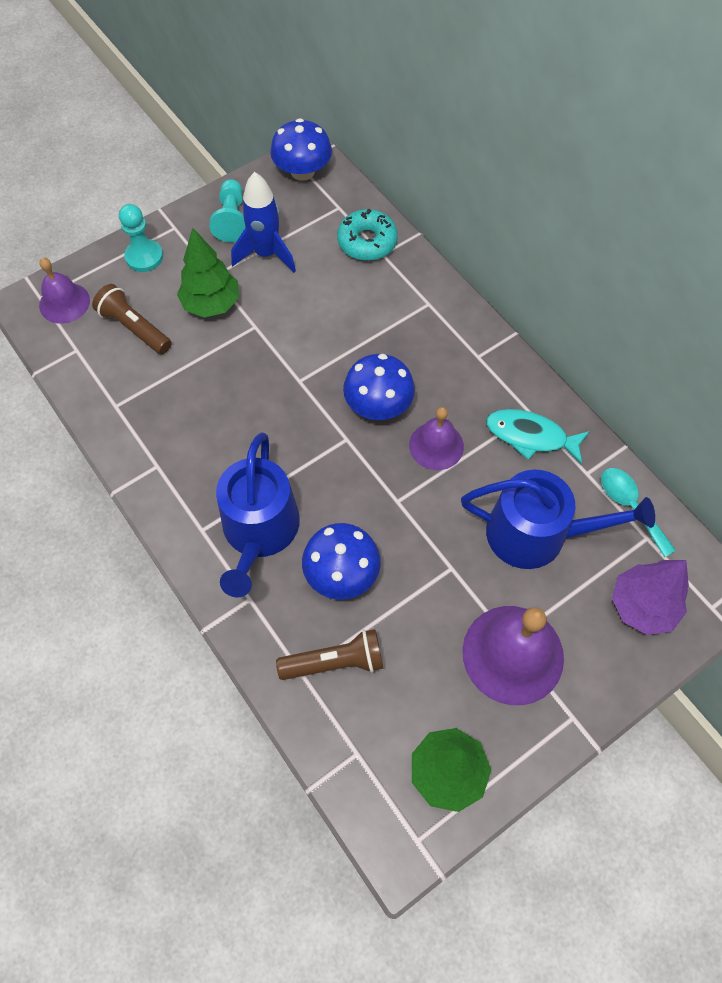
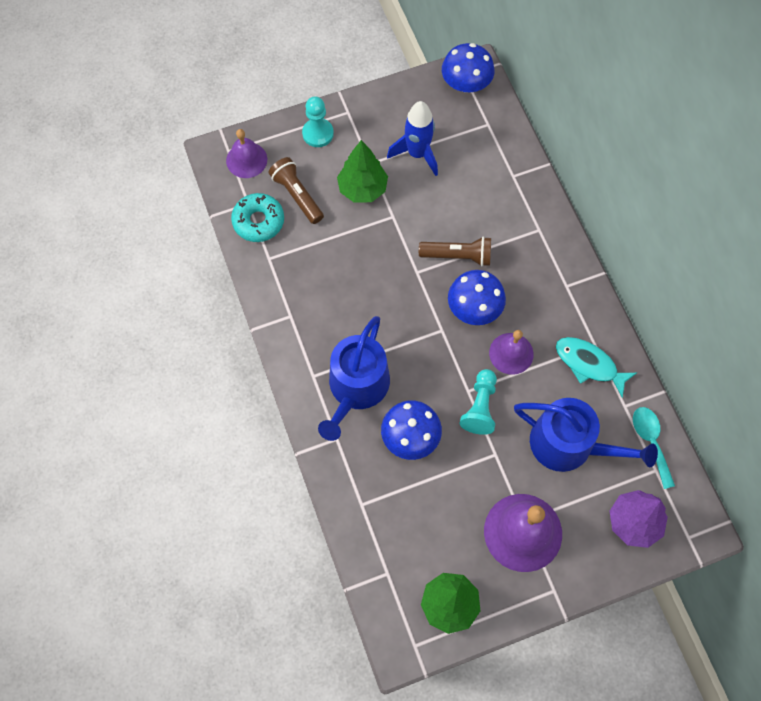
camera: 15 degrees right, 5 degrees up
(232, 219) = (396, 115): turquoise pawn -> turquoise pawn (480, 407)
(334, 662) = (388, 503): brown flashlight -> brown flashlight (457, 256)
(367, 242) = (503, 162): turquoise donut -> turquoise donut (258, 221)

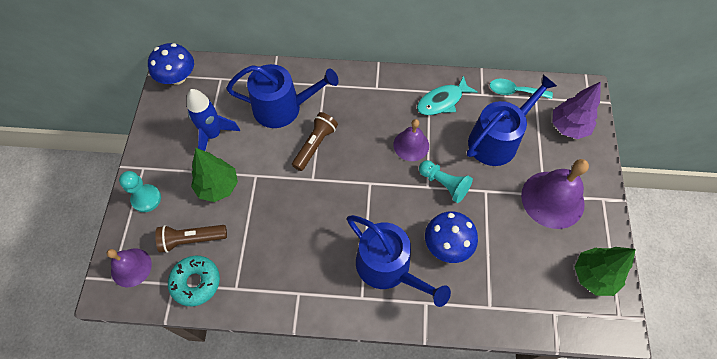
camera: 65 degrees left, 5 degrees down
(474, 308) = (363, 153): blue mushroom -> none
(486, 203) = (283, 108): none -> blue watering can

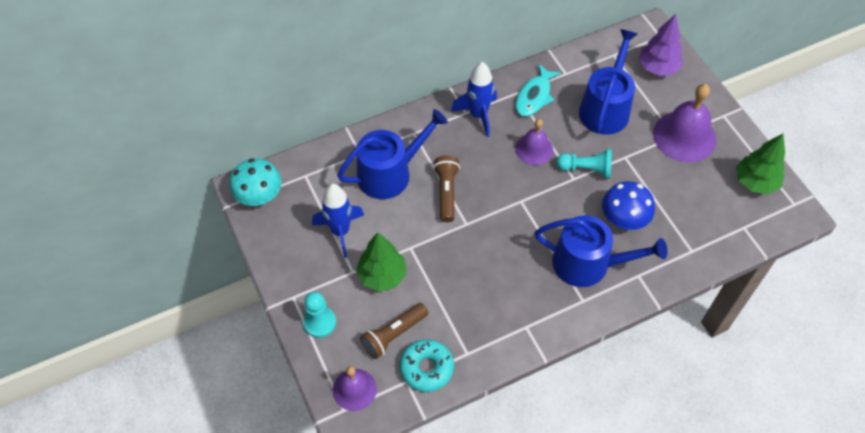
camera: 30 degrees left, 5 degrees down
(177, 77) = (259, 195): blue mushroom -> turquoise mushroom
(385, 95) = (478, 115): none -> blue rocket
(514, 91) = (592, 57): turquoise spoon -> none

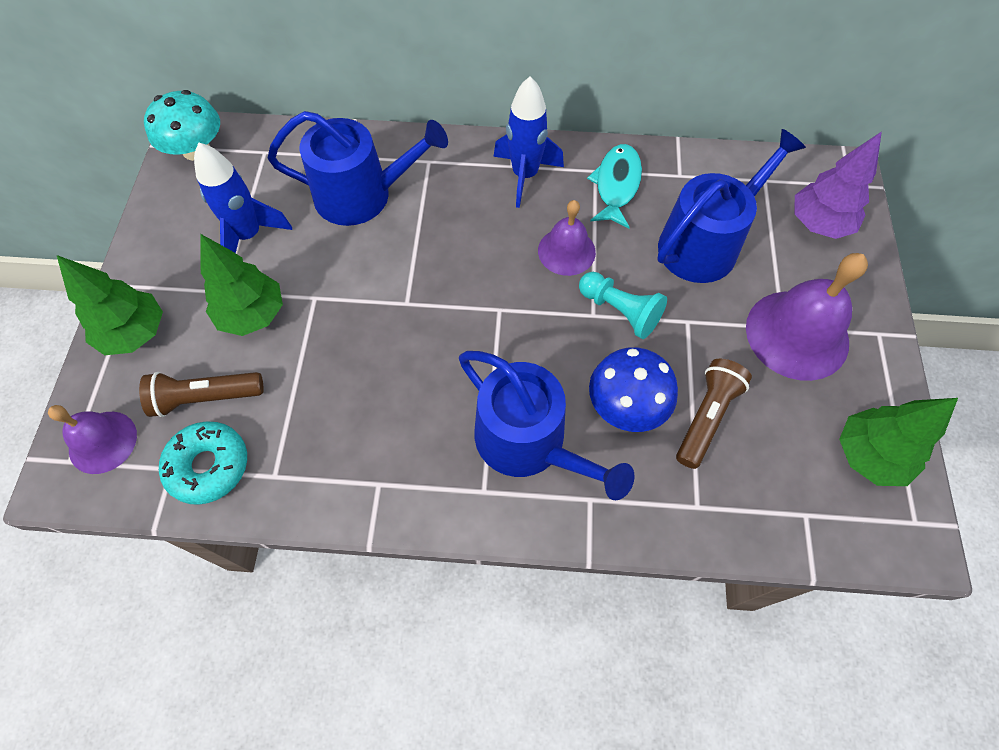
camera: 30 degrees right, 5 degrees up
(320, 322) = (135, 333): turquoise pawn -> green tree
(446, 192) = (412, 251): brown flashlight -> brown flashlight (706, 417)
(534, 96) = (616, 185): turquoise fish -> turquoise fish turned 135 degrees clockwise

